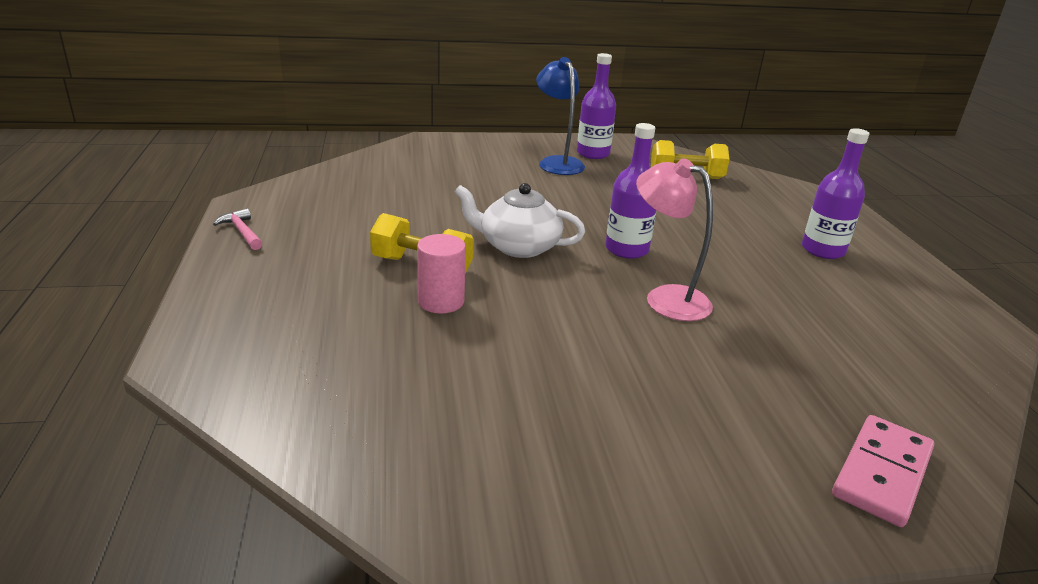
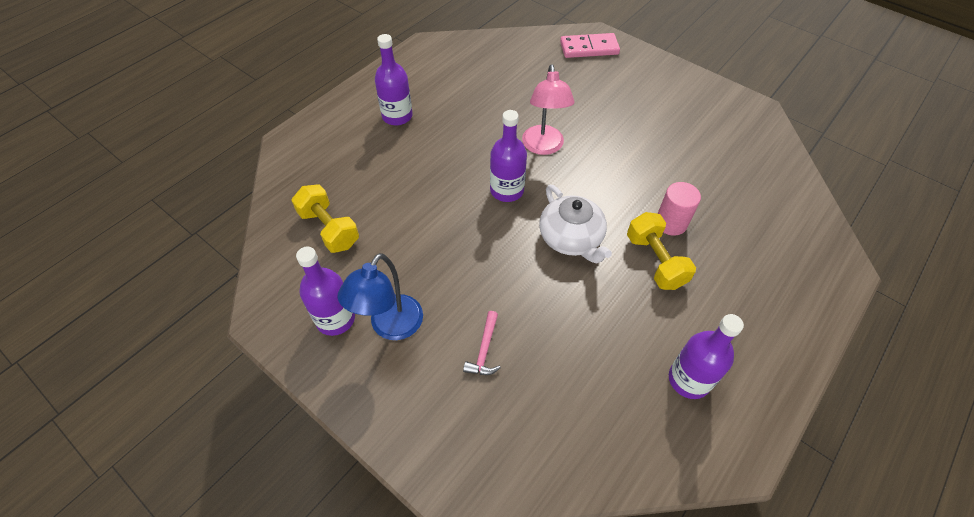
camera: 130 degrees left, 25 degrees up
(242, 232) = (764, 398): pink hammer -> pink hammer (484, 350)
(317, 217) = (689, 379): none -> purple bottle

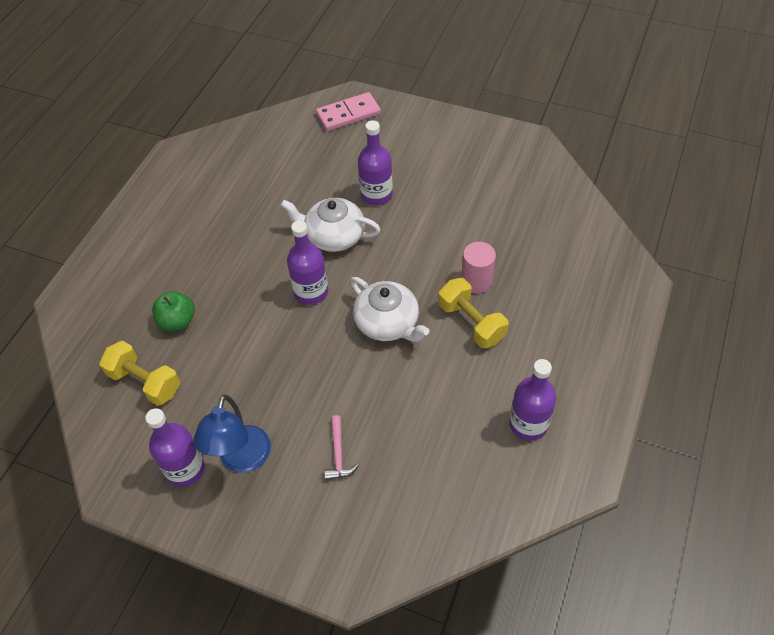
camera: 15 degrees left, 0 degrees up
(377, 184) = (177, 321): none -> green apple
(397, 116) = (172, 242): purple bottle -> purple bottle (376, 195)
(543, 147) = (333, 236): pink lamp -> white teapot

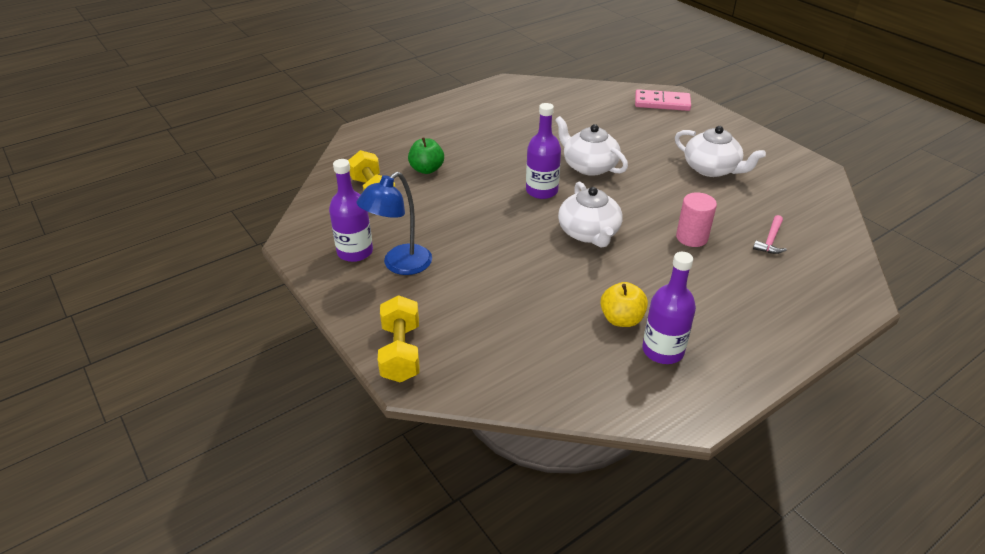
camera: 30 degrees right, 15 degrees down
(338, 454) = (476, 295): pink hammer -> pink hammer (770, 240)
(376, 195) = (646, 155): purple bottle -> none
(444, 185) = (712, 169): none -> white teapot
(471, 323) = (664, 262): yellow dumbbell -> yellow dumbbell (401, 352)
(476, 409) = (621, 319): none -> yellow apple

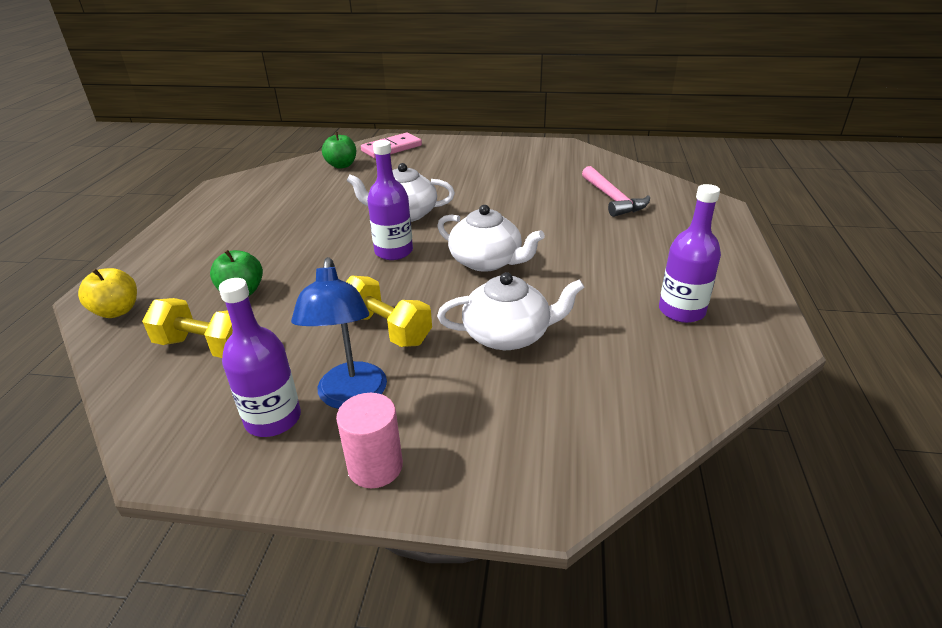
camera: 45 degrees left, 5 degrees down
(401, 352) = (491, 482): yellow dumbbell -> yellow dumbbell (386, 329)
(604, 102) = (341, 165): none -> green apple
(621, 319) = (618, 308): yellow apple -> yellow apple (117, 311)
(691, 237) = (564, 223): pink cylinder -> pink cylinder (375, 467)
(712, 169) = (500, 174): white teapot -> white teapot (508, 335)
(770, 240) = (612, 199): pink hammer -> pink hammer, size x1.64

